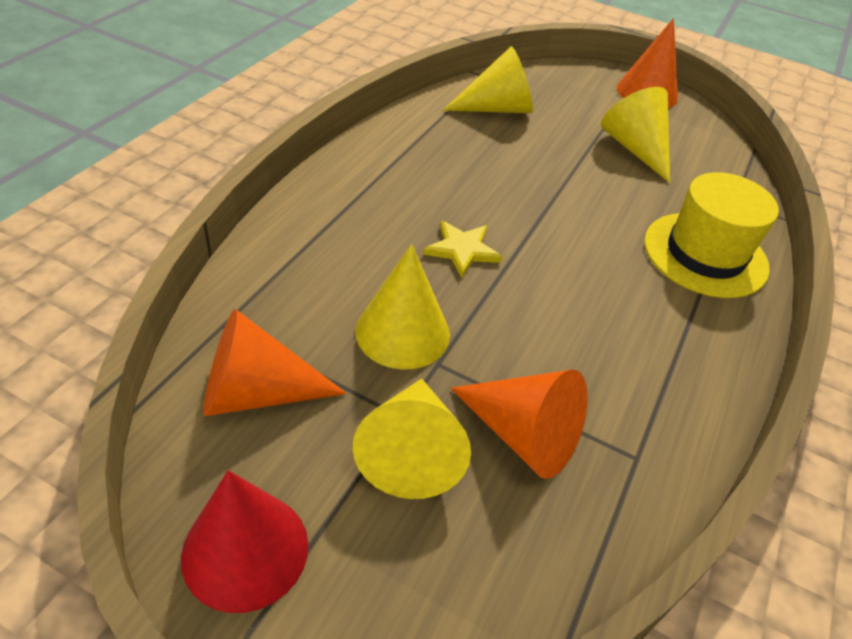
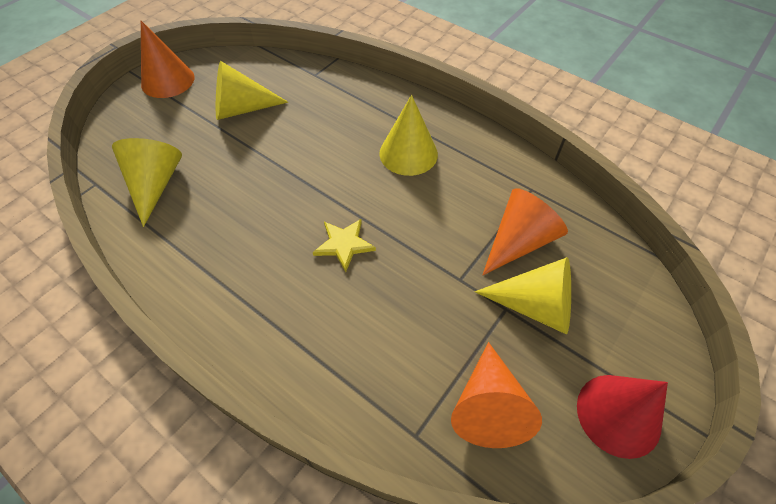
camera: 75 degrees left, 10 degrees up
(402, 332) = (429, 298): yellow cone -> yellow cone (408, 153)
(705, 254) = (367, 107): yellow hat -> none

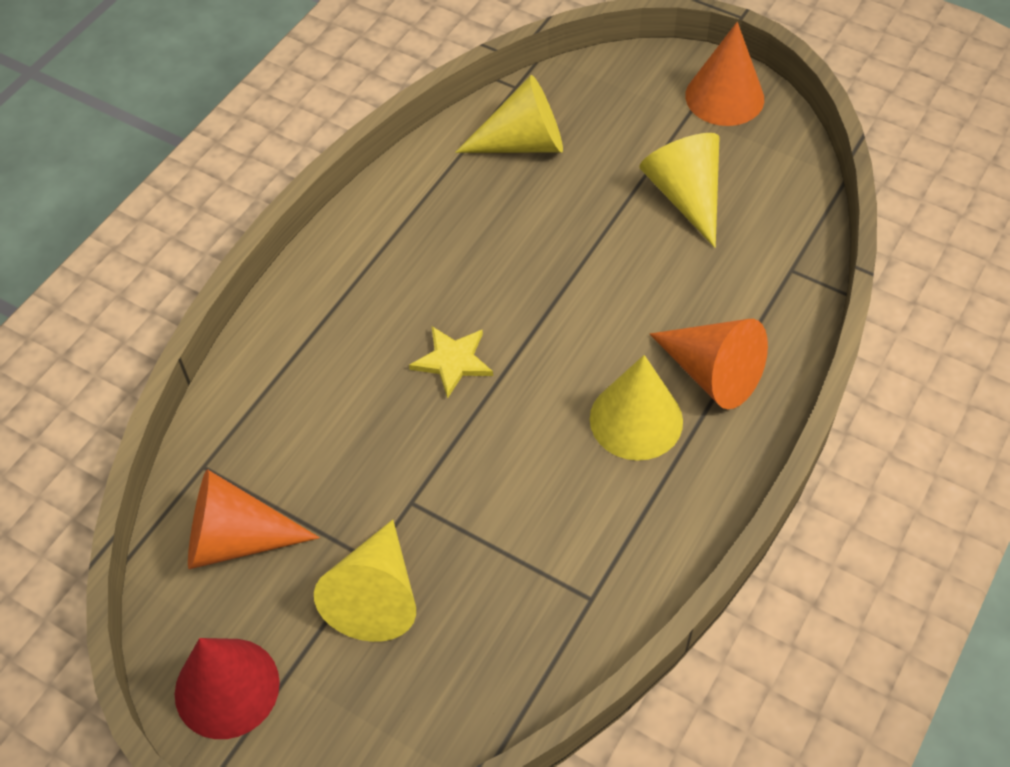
camera: 85 degrees right, 0 degrees up
(519, 241) = (484, 577): orange cone -> orange cone (712, 374)

